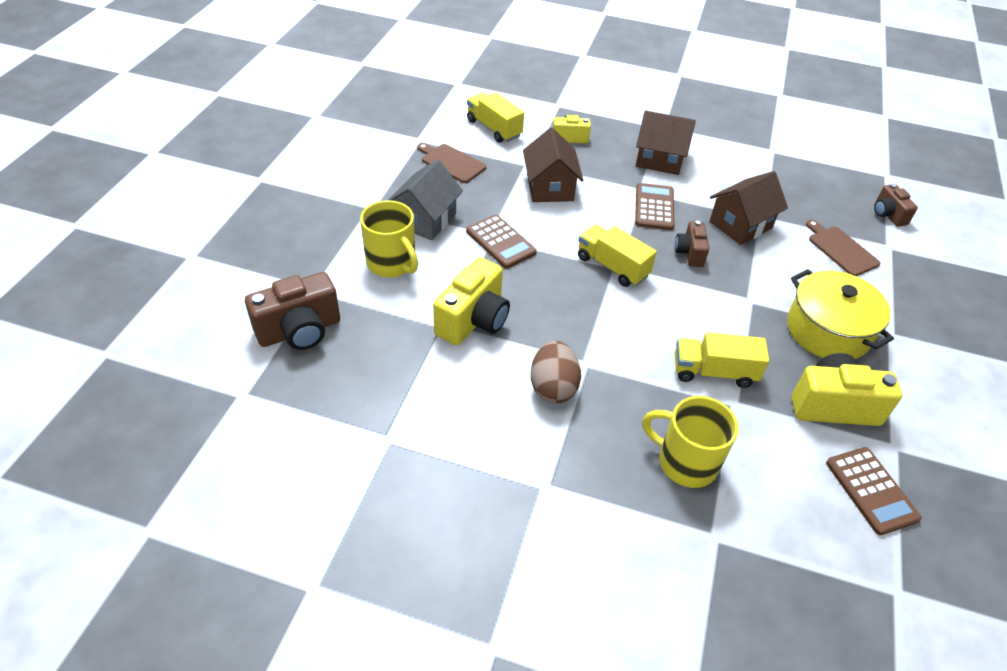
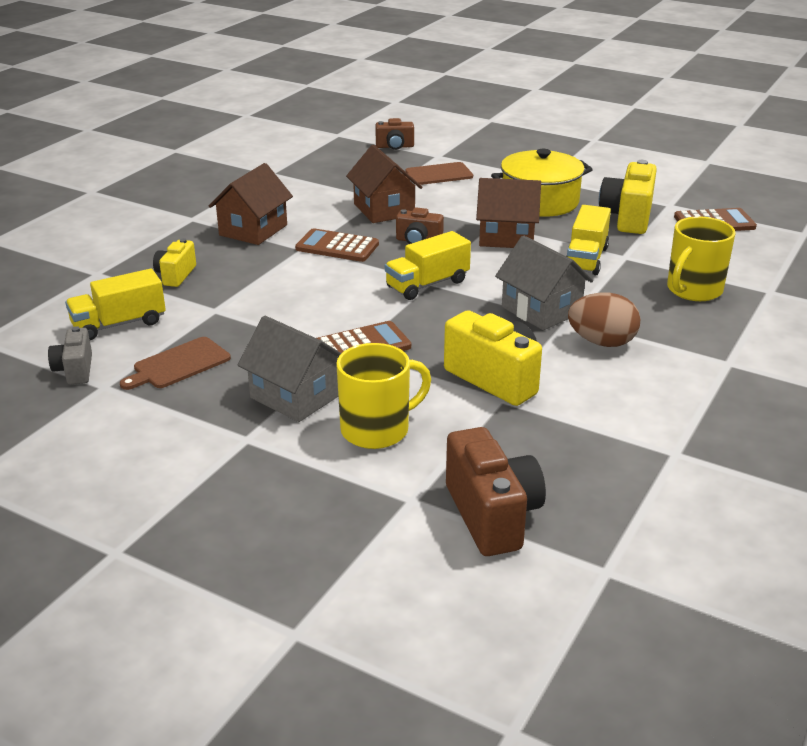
camera: 75 degrees left, 15 degrees down
(434, 124) = (75, 370): none -> grey camera
(550, 187) = (271, 301): brown house -> brown house (506, 237)
(596, 343) = (541, 310): none -> grey house

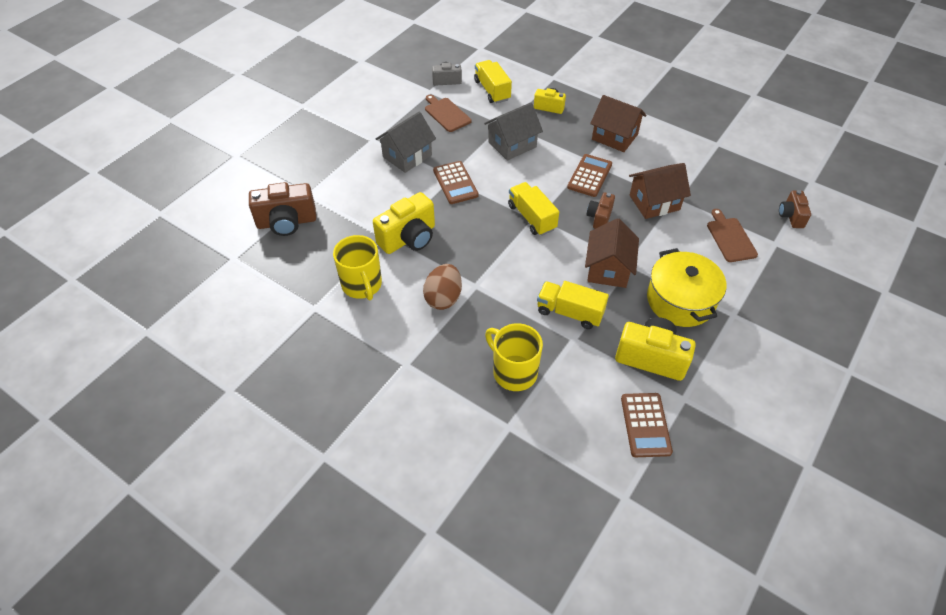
camera: 95 degrees right, 20 degrees up
(377, 430) = (369, 185): yellow mug -> yellow mug (362, 285)
(541, 310) = (490, 272): grey house -> grey house (512, 144)

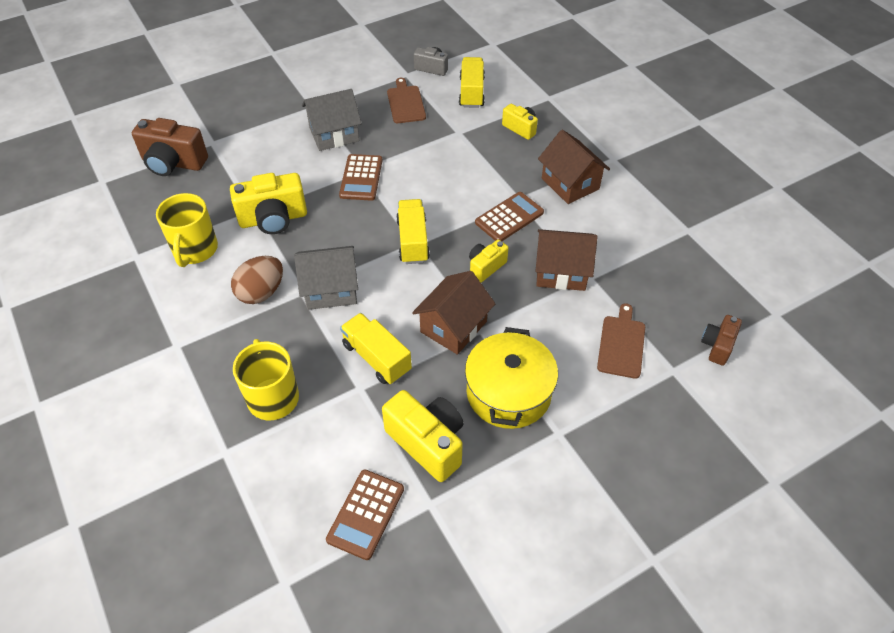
camera: 25 degrees right, 0 degrees up
(512, 144) = (450, 156): grey house -> grey house (331, 289)
(599, 218) = (486, 267): brown camera -> yellow camera

